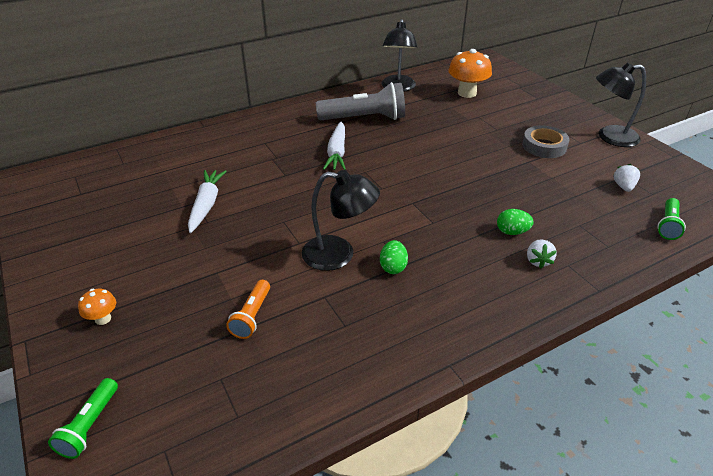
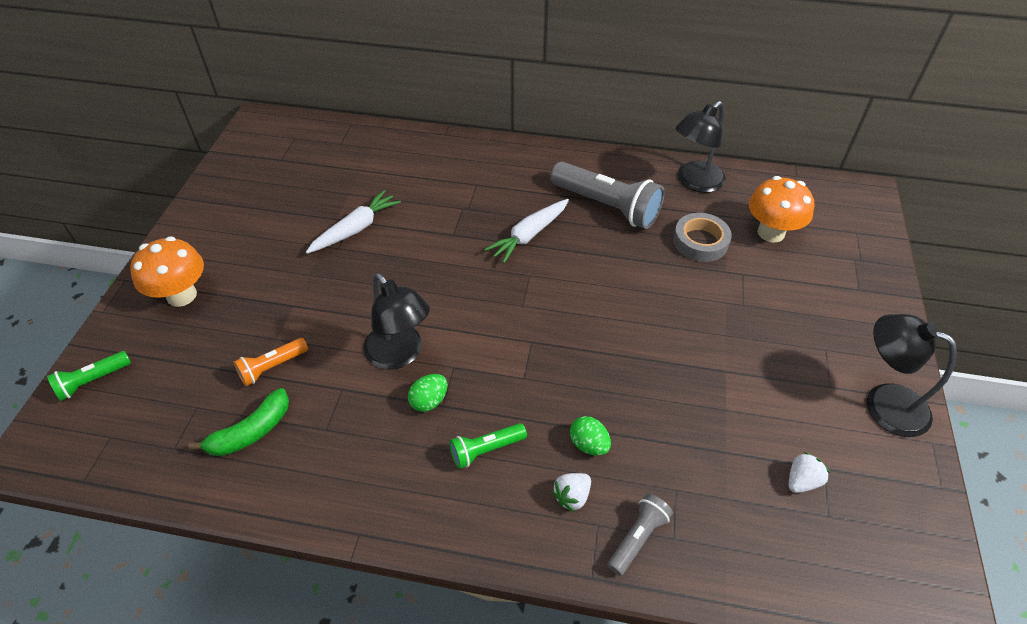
camera: 40 degrees right, 10 degrees up
(103, 319) = (182, 295): orange mushroom -> orange mushroom, size x1.99
(290, 363) = (251, 432): none -> green banana
(544, 146) = (772, 362): grey tape -> grey tape (700, 242)
(594, 257) = (638, 538): none -> grey flashlight
(668, 225) = (787, 568): green flashlight -> green flashlight (485, 450)

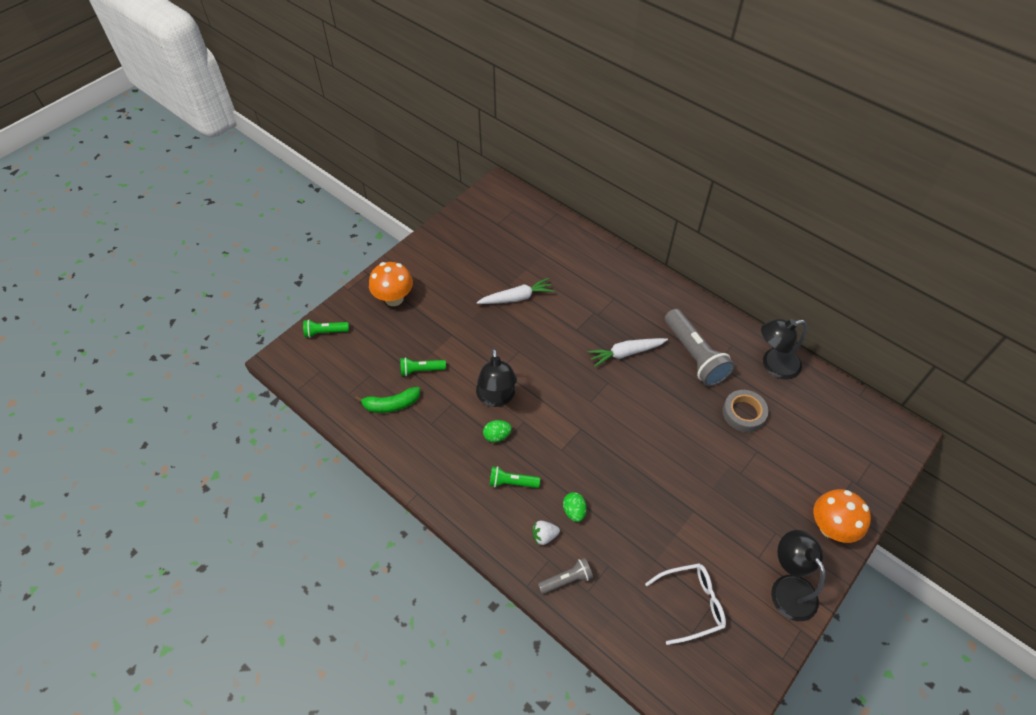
camera: 30 degrees right, 5 degrees up
(272, 367) = (421, 370): orange flashlight -> green flashlight
(771, 232) = (802, 431): orange mushroom -> orange mushroom (830, 527)
(802, 481) = (691, 604): white strawberry -> white glasses

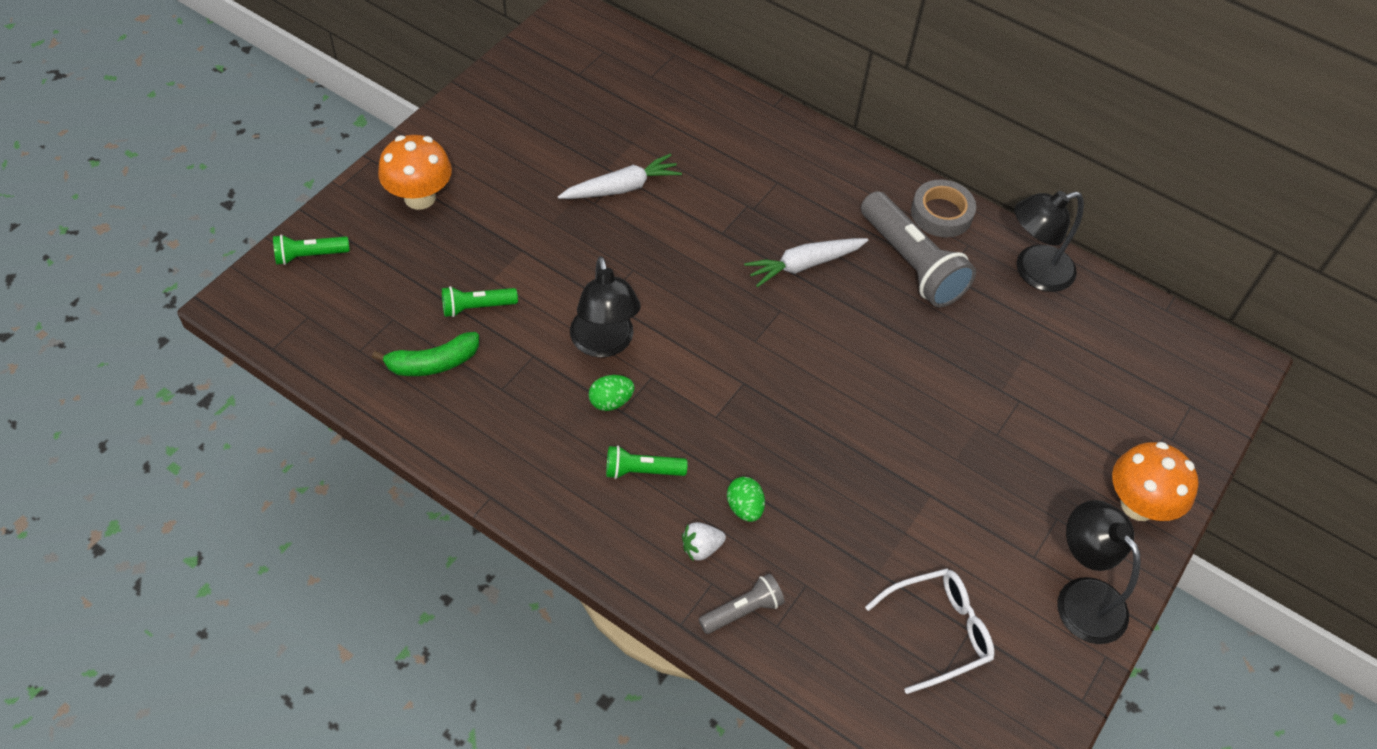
camera: 10 degrees left, 0 degrees up
(743, 413) = (994, 345): grey tape -> grey tape (941, 213)

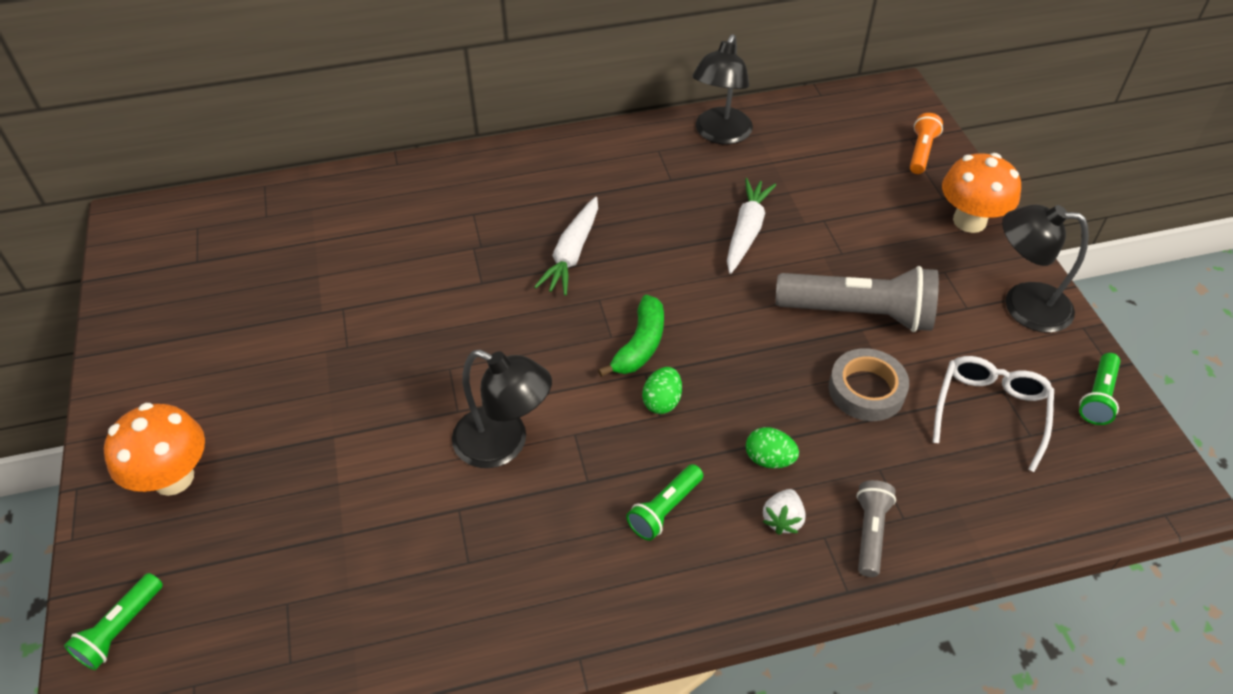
camera: 45 degrees left, 5 degrees down
(432, 363) = (377, 602): green banana -> green banana (640, 345)
(477, 307) = (354, 518): green flashlight -> green flashlight (1097, 397)
(611, 401) = (570, 482): green egg -> green egg (662, 401)
(621, 188) = (355, 316): white carrot -> white carrot (746, 231)
(911, 263) = (640, 192): grey flashlight -> grey flashlight (858, 314)
(941, 213) = (614, 144): grey tape -> grey tape (866, 390)
(1182, 423) = (921, 152): none -> orange flashlight

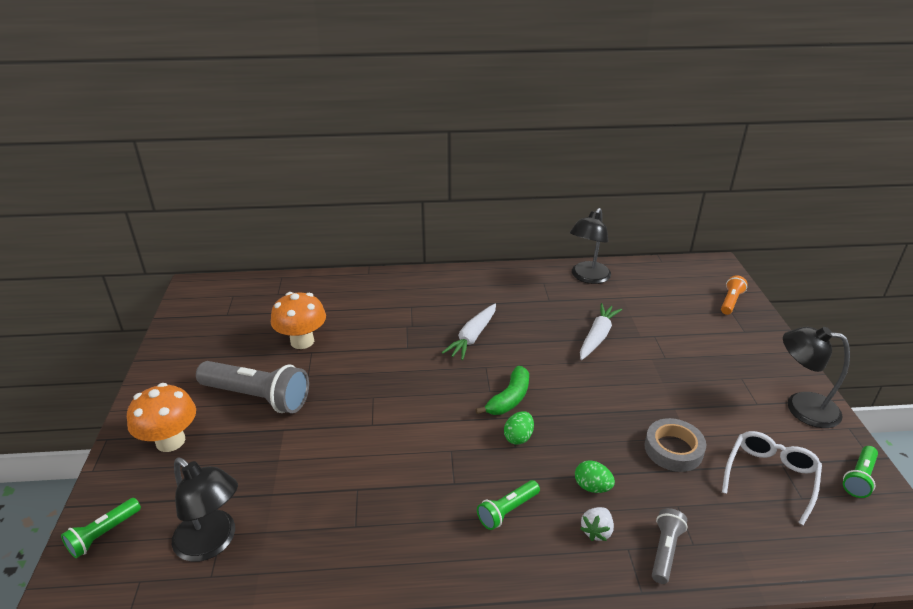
camera: 10 degrees right, 15 degrees down
(504, 444) = (399, 450): black lamp -> black lamp (213, 543)
(858, 314) = (673, 398): grey flashlight -> grey flashlight (257, 397)
(969, 221) = (763, 348): orange mushroom -> orange mushroom (302, 341)

